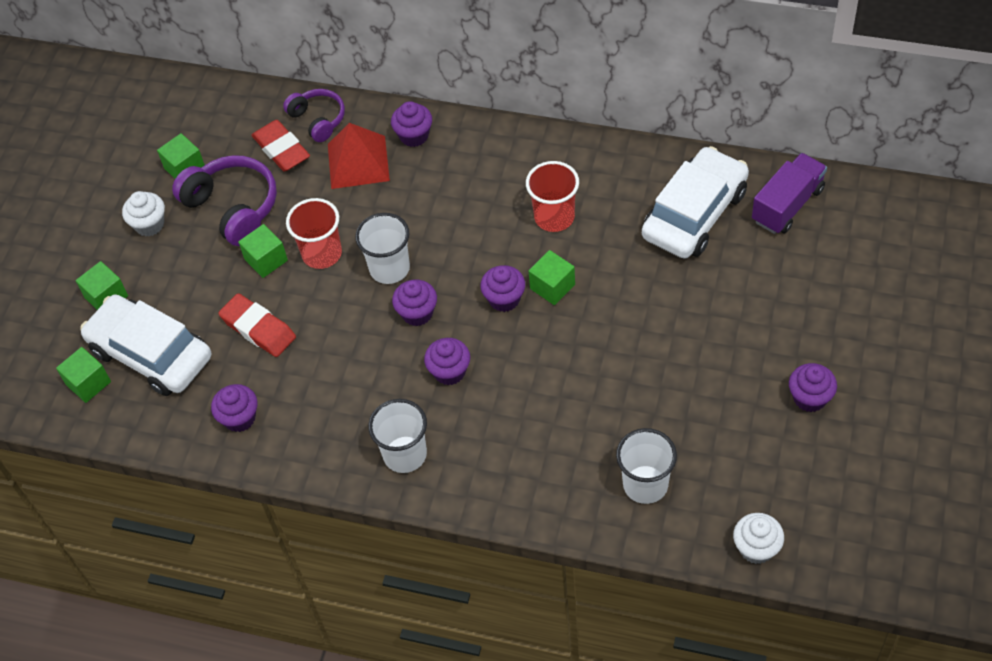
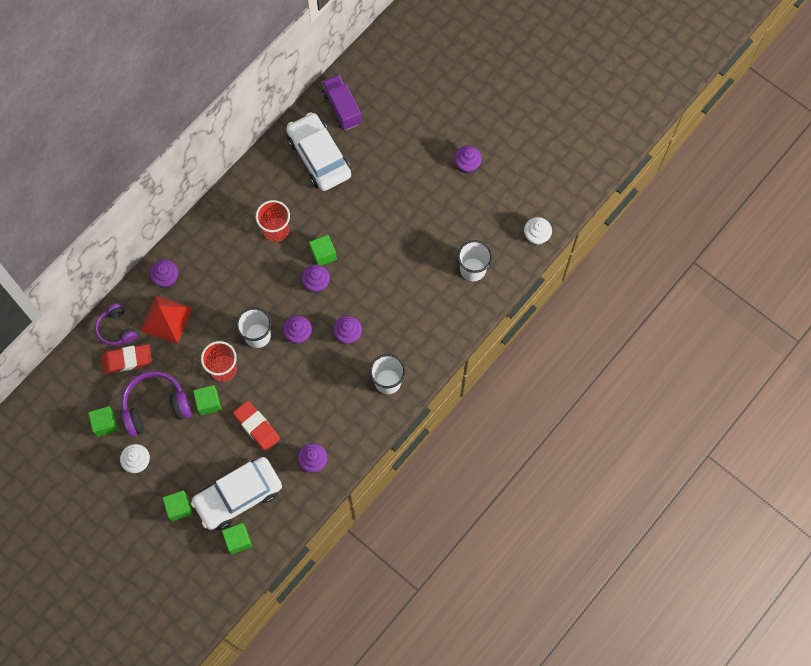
camera: 70 degrees left, 15 degrees up
(258, 329) = (256, 427): red eraser -> red eraser turned 75 degrees clockwise
(318, 120) = (117, 329): purple headphones -> purple headphones turned 105 degrees counterclockwise

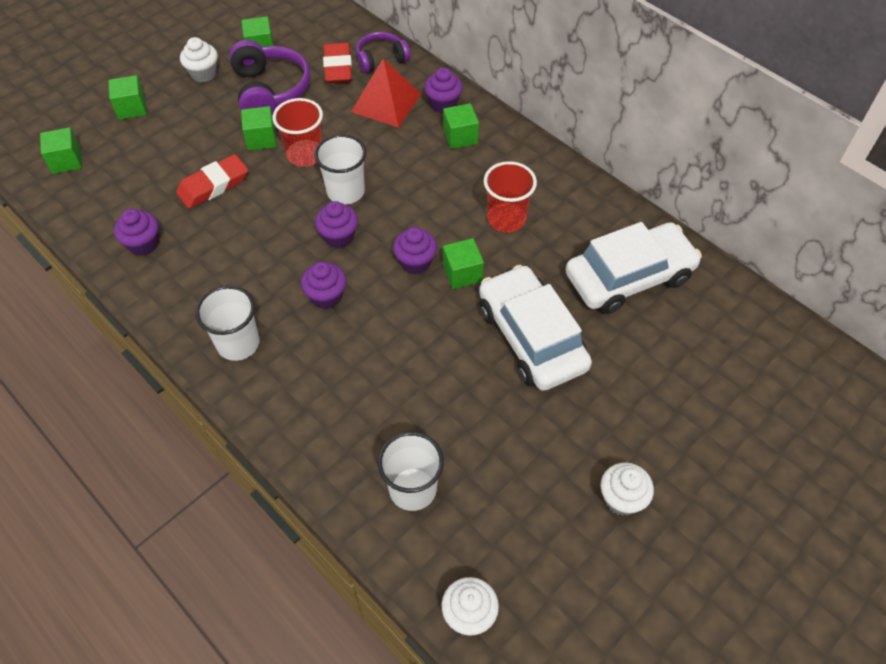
camera: 95 degrees right, 15 degrees down
(200, 264) = (460, 136): none -> green cube
(238, 496) = (125, 163): white car -> white car (531, 337)
(342, 108) = (719, 312): purple truck -> none
(467, 165) = (621, 499): purple cupcake -> white cupcake

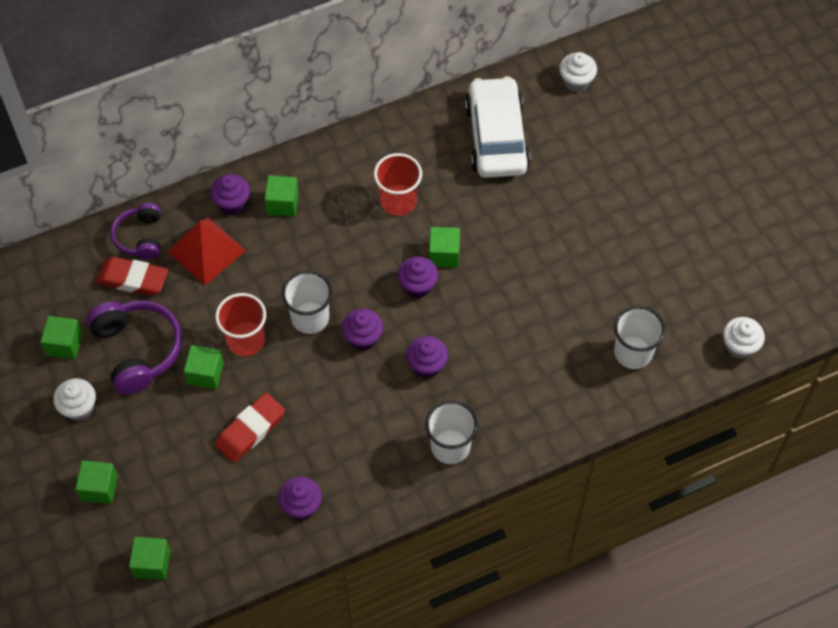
camera: 70 degrees left, 5 degrees up
(213, 185) = (250, 430): red eraser -> red eraser turned 60 degrees clockwise
(270, 90) = (137, 350): purple headphones -> purple headphones turned 60 degrees clockwise
(531, 337) = (528, 227): white car -> none
(621, 499) = (685, 221): white cupcake -> white cupcake (576, 81)

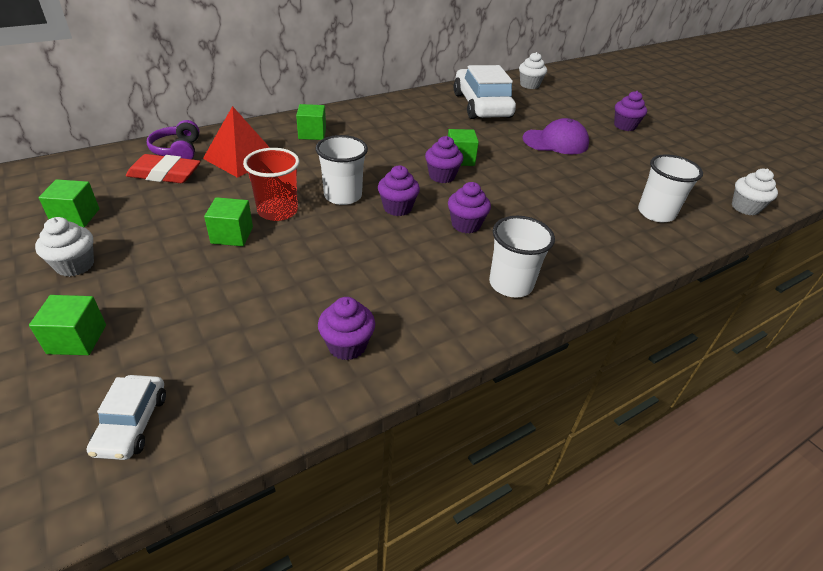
camera: 10 degrees left, 20 degrees down
(137, 350) = (158, 220): purple headphones -> none
(152, 563) = (132, 424): green cube -> white car
(232, 203) = (267, 133): purple cupcake -> purple cupcake (624, 126)
(250, 430) = (282, 278): red eraser -> none
(398, 201) = (412, 133): red cup -> none
(567, 219) = (555, 142): none -> purple cap

